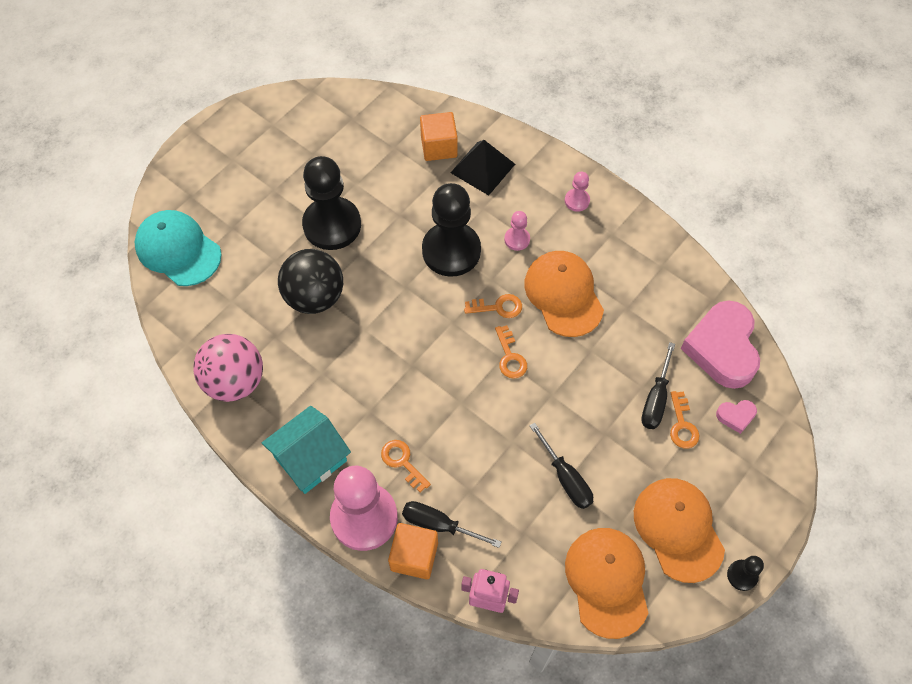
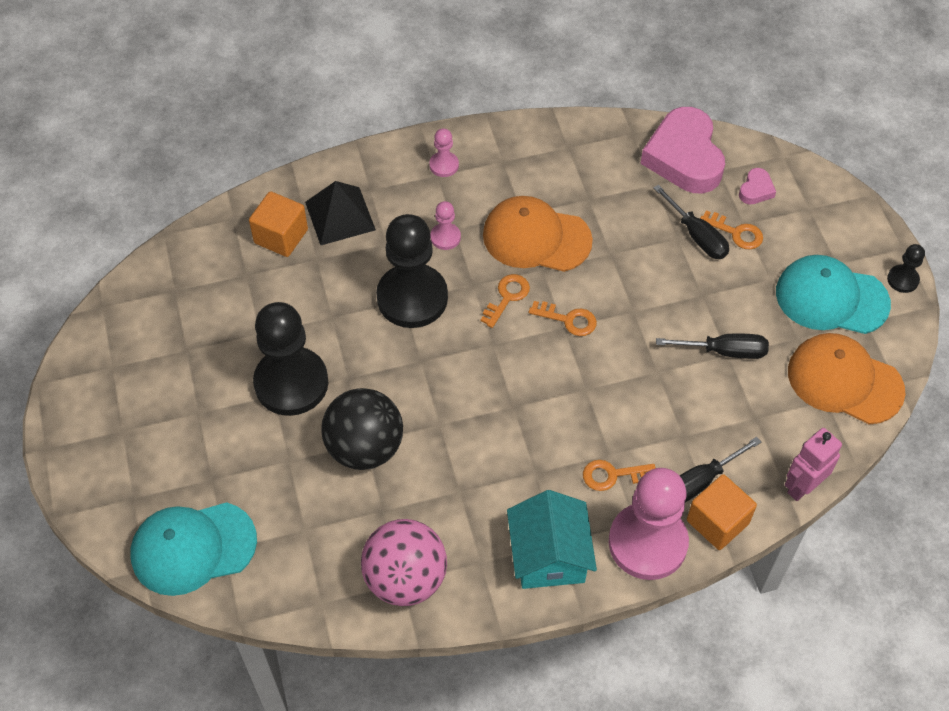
camera: 55 degrees left, 5 degrees down
(678, 529) = (831, 298): orange cap -> turquoise cap
(722, 348) = (684, 157): pink heart -> pink heart turned 45 degrees clockwise

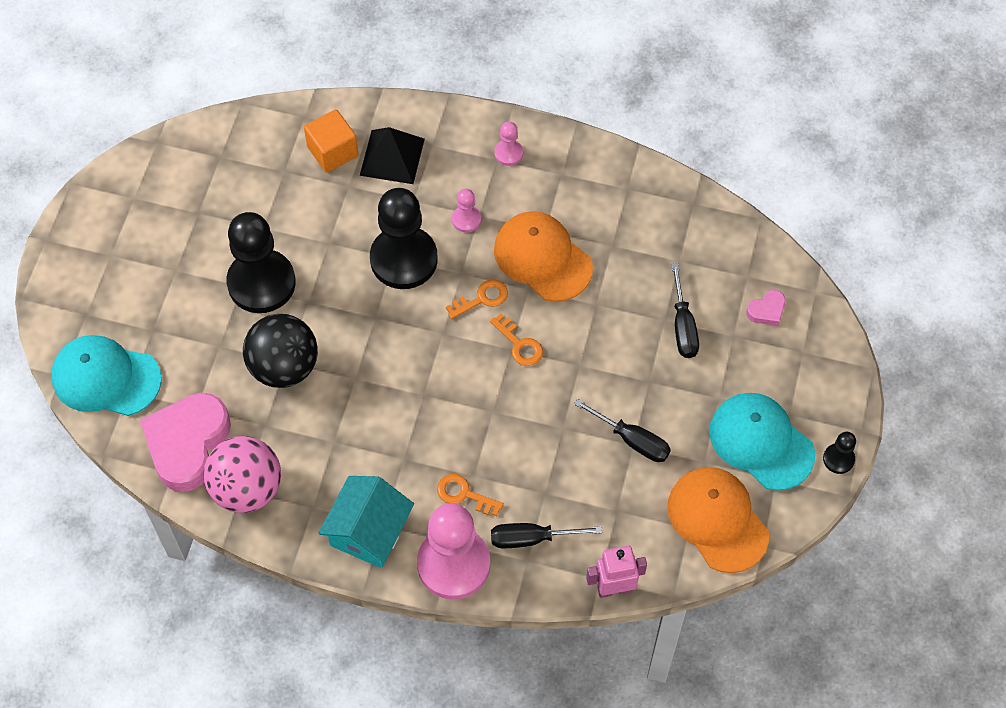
camera: 30 degrees right, 5 degrees up
(684, 157) = (724, 248): pink heart -> pink heart (187, 444)
(717, 522) = (522, 578): orange cube -> none
(736, 232) = (720, 341): orange key -> none

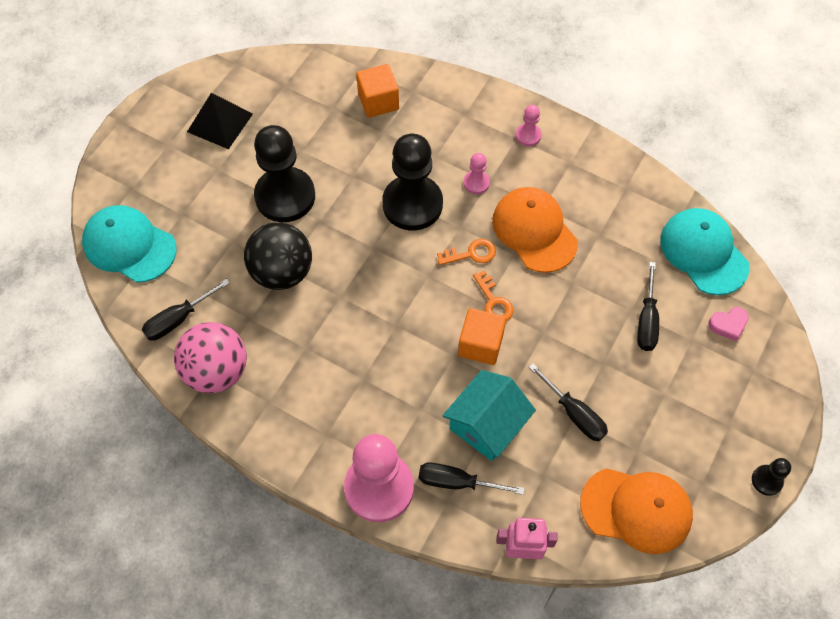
camera: 15 degrees right, 0 degrees up
(187, 444) = (178, 319): pink heart -> black screwdriver
(369, 531) = (311, 437): turquoise house -> turquoise house (487, 424)
(392, 157) = (427, 116): black pyramid -> black pyramid (220, 122)
(464, 494) = (407, 425): orange key -> none
(518, 393) = (480, 344): none -> orange cube
(717, 520) = (636, 510): orange cap -> orange cap turned 120 degrees clockwise
(761, 442) = (695, 446): turquoise cap -> turquoise cap (703, 252)

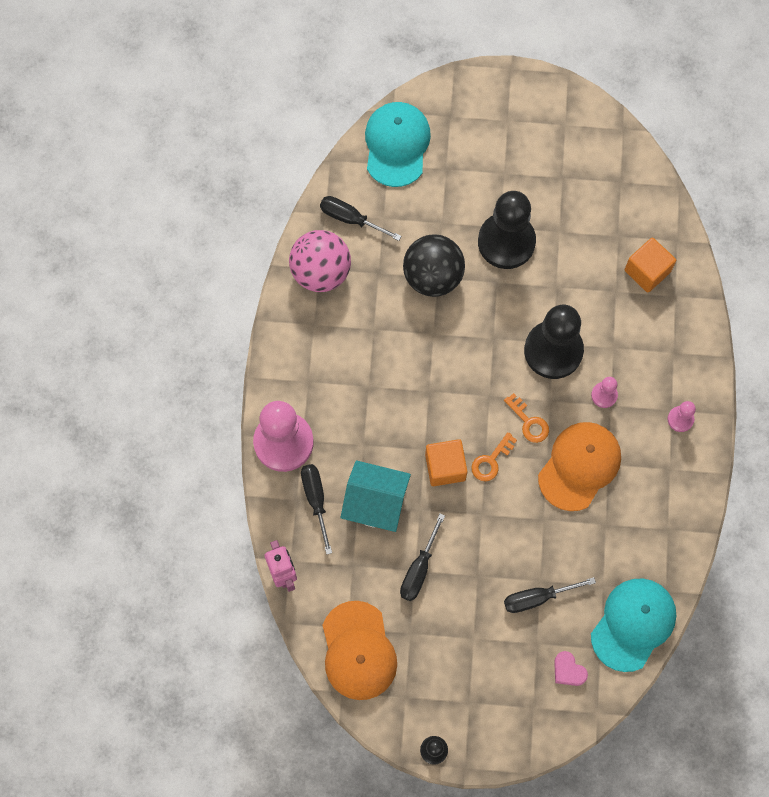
camera: 65 degrees right, 10 degrees up
(220, 122) = (552, 150): black pyramid -> none

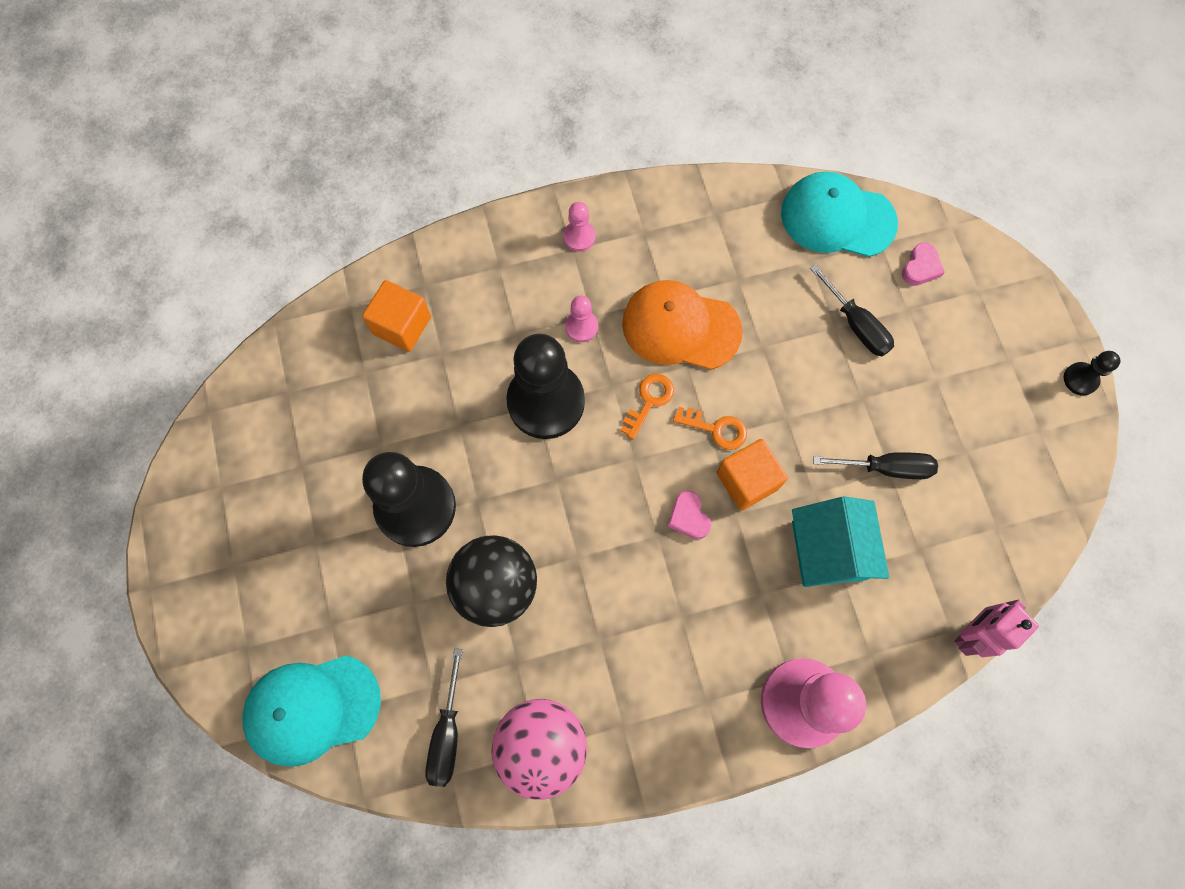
camera: 110 degrees left, 0 degrees up
(316, 500) = (860, 628): black screwdriver -> none
(358, 651) = (1016, 504): orange cap -> none
(434, 417) = (688, 517): none -> pink heart

